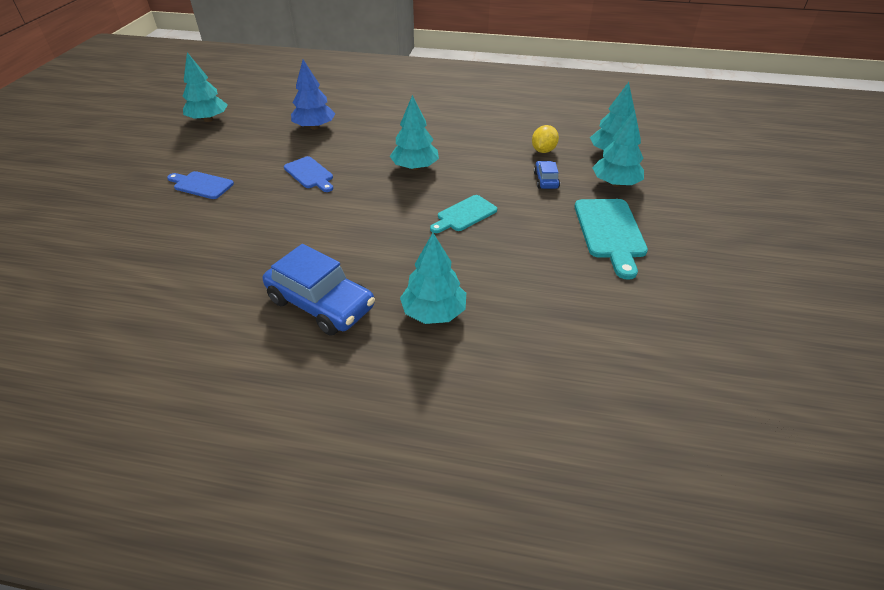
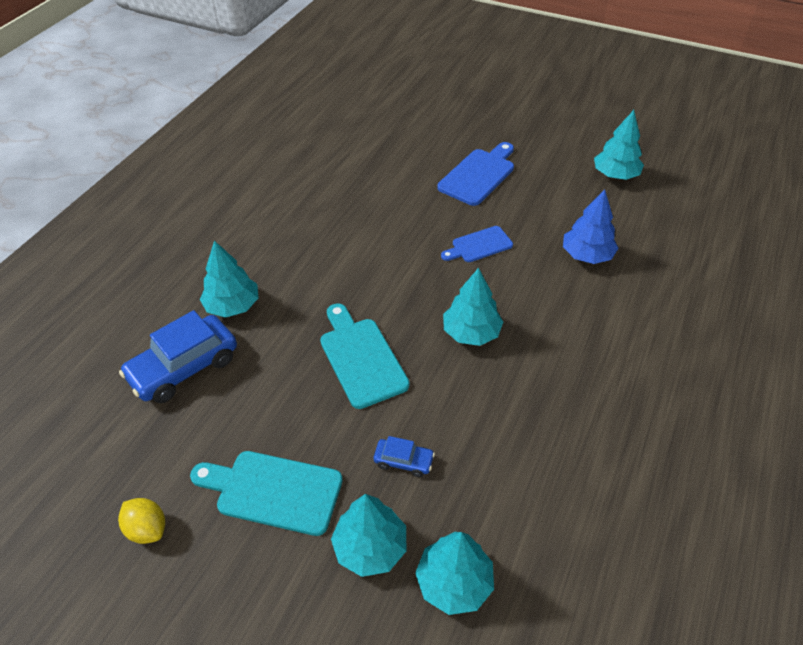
camera: 105 degrees right, 5 degrees up
(201, 185) = (478, 175): blue cutting board -> blue cutting board, size x1.56
(321, 303) = (279, 241): blue car -> blue car (184, 368)
(464, 215) = (361, 358): turquoise cutting board -> turquoise cutting board, size x1.56
(543, 150) = (481, 485): yellow lemon -> yellow lemon (147, 529)

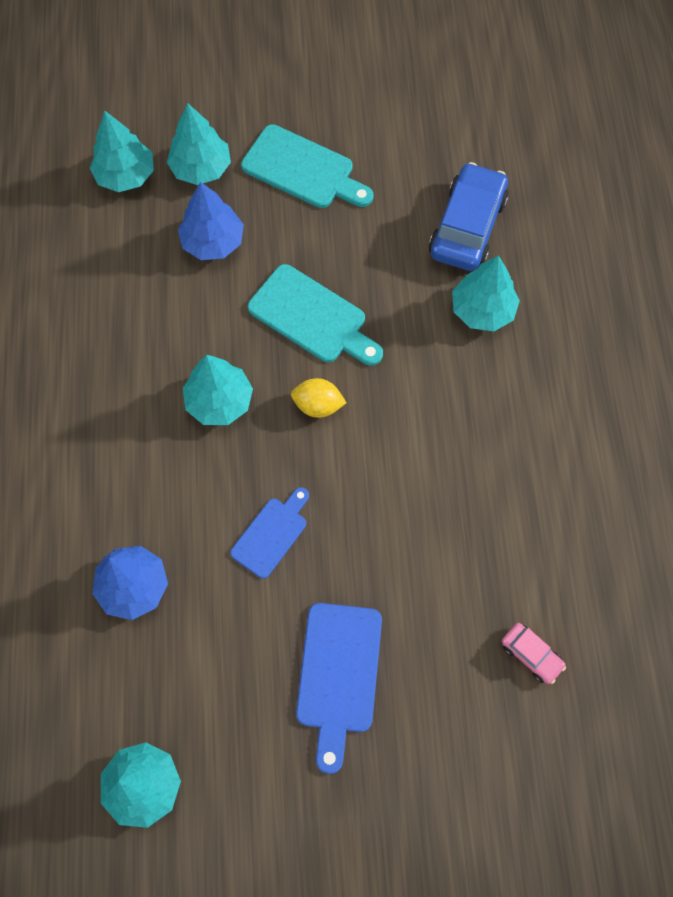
camera: 150 degrees right, 20 degrees up
(147, 529) = (375, 103): yellow lemon -> yellow lemon (318, 405)
(273, 491) = (303, 169): turquoise cutting board -> turquoise cutting board turned 45 degrees clockwise
(367, 146) = (531, 655): none -> pink car
(403, 461) = (213, 242): blue car -> blue tree

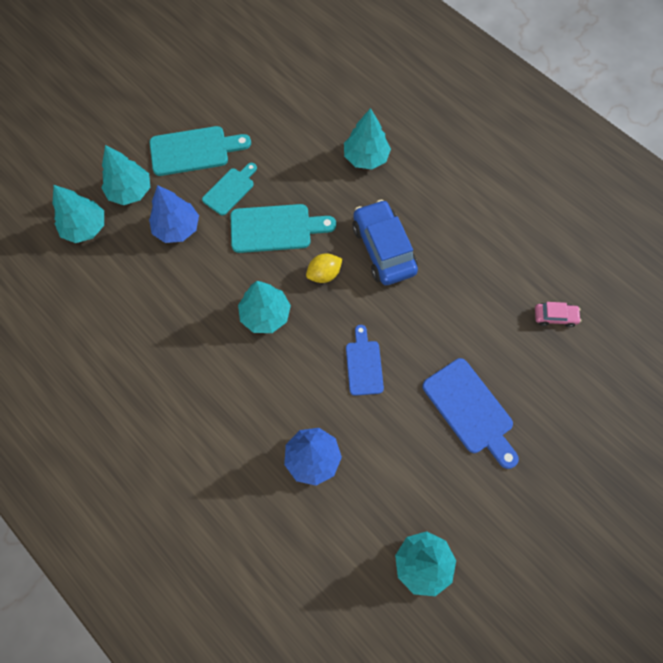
camera: 40 degrees left, 0 degrees up
(302, 239) = (230, 189): none -> turquoise cutting board
(467, 227) = (317, 119): blue car -> blue car (383, 249)

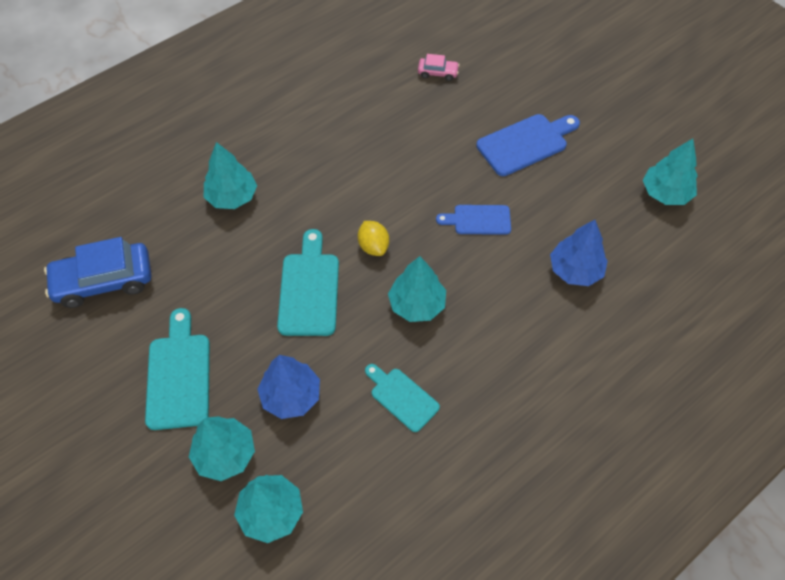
camera: 85 degrees left, 10 degrees down
(230, 189) = (247, 335): turquoise cutting board -> turquoise cutting board (402, 397)
(383, 249) = (350, 192): blue car -> blue car (104, 281)
(554, 317) = (438, 73): pink car -> pink car turned 90 degrees clockwise

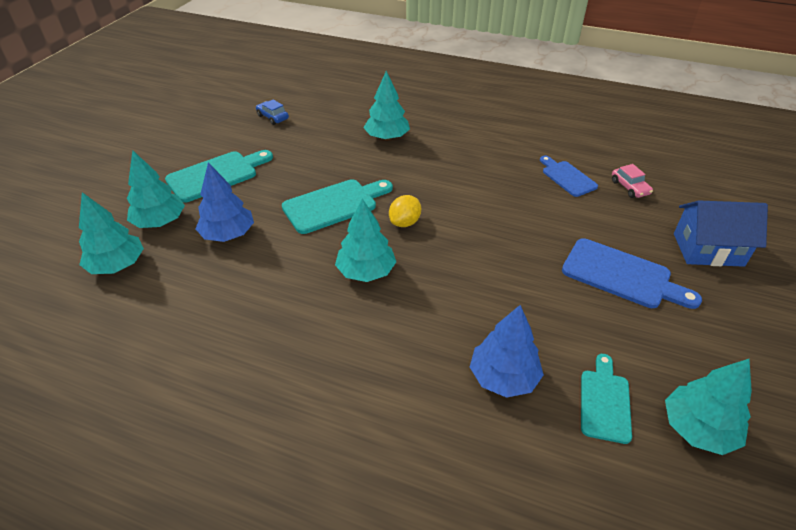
camera: 60 degrees right, 15 degrees down
(104, 281) = (273, 117): blue car -> blue car, size x0.48
(402, 397) = (262, 299): turquoise cutting board -> turquoise cutting board (604, 401)
(478, 220) = (494, 276): blue cutting board -> blue cutting board (567, 177)
(532, 78) = (708, 249): none -> blue house

